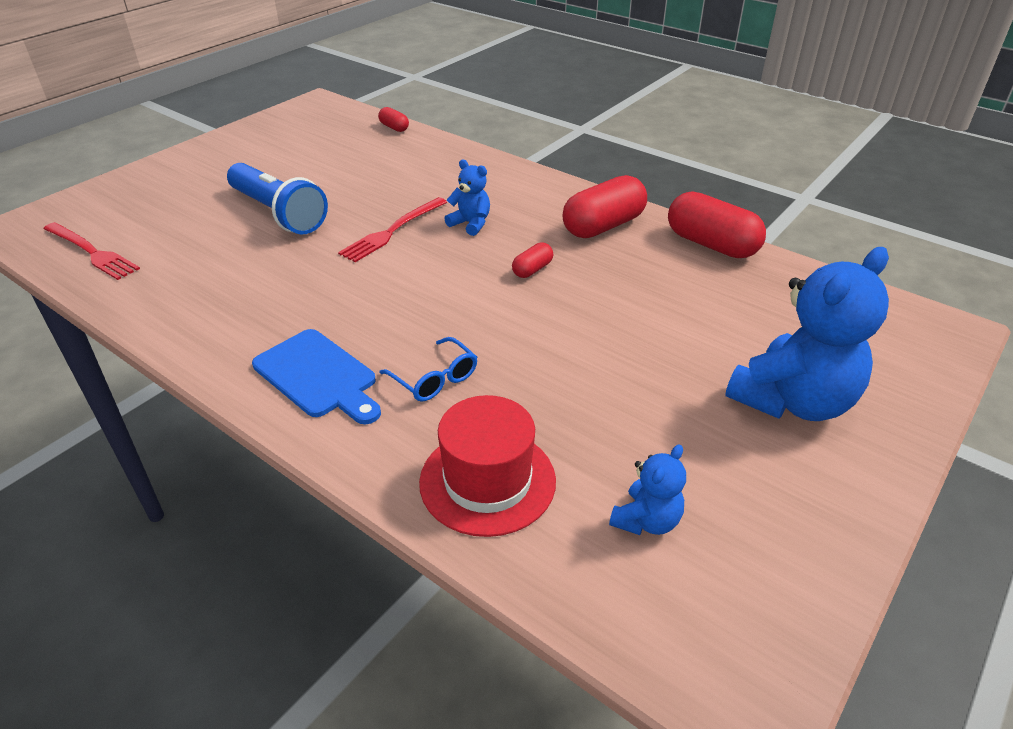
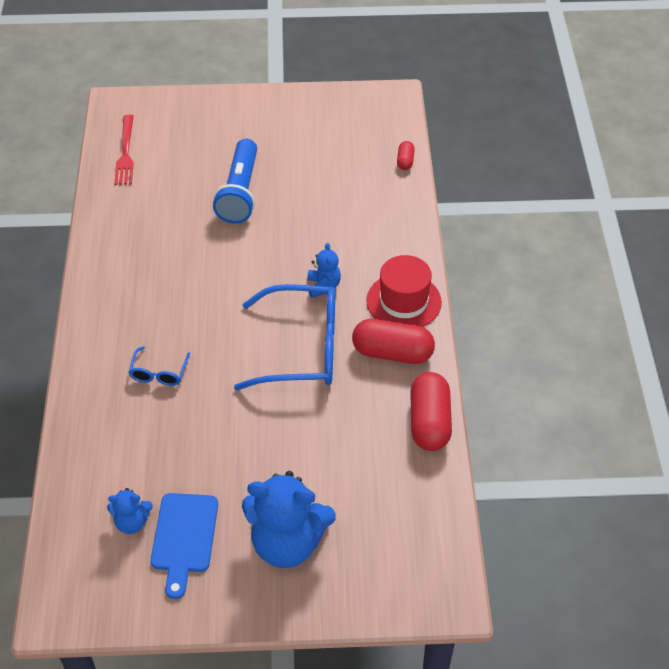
camera: 50 degrees right, 10 degrees up
(318, 376) = (118, 325): blue cutting board -> blue cutting board (184, 538)
(392, 231) = (276, 256): red fork -> none
(487, 481) = (105, 443): red hat -> red hat (403, 301)
(532, 269) = (302, 349): red capsule -> blue glasses

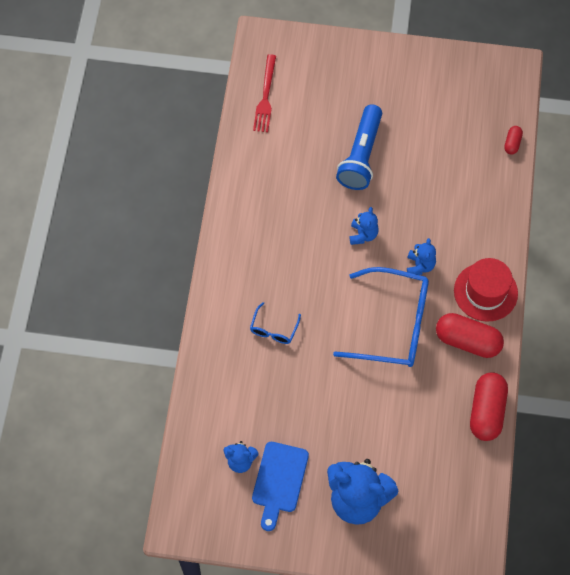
camera: 10 degrees right, 15 degrees up
(253, 265) = (363, 235): none -> blue teddy bear

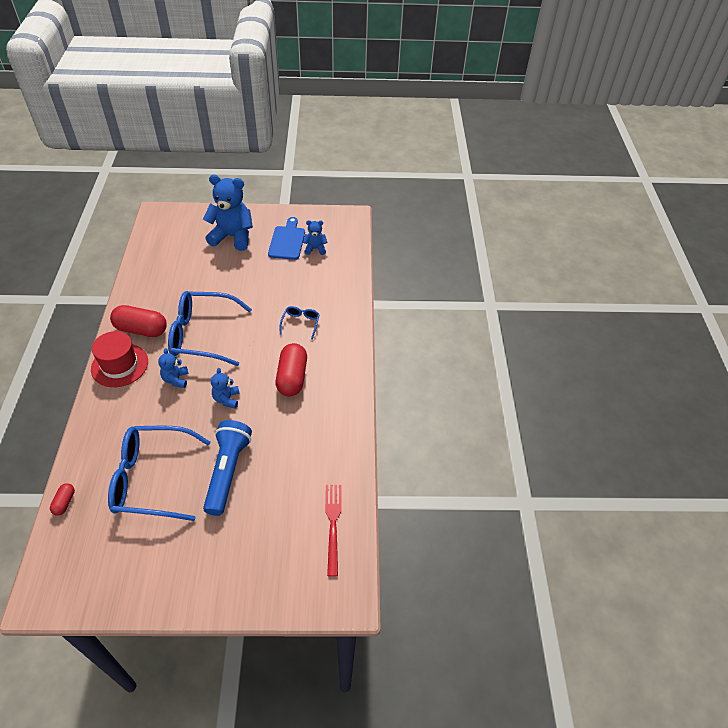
camera: 170 degrees right, 15 degrees down
(434, 157) = (151, 479): none -> blue glasses
(487, 411) = (133, 288): red capsule -> red capsule (292, 377)

